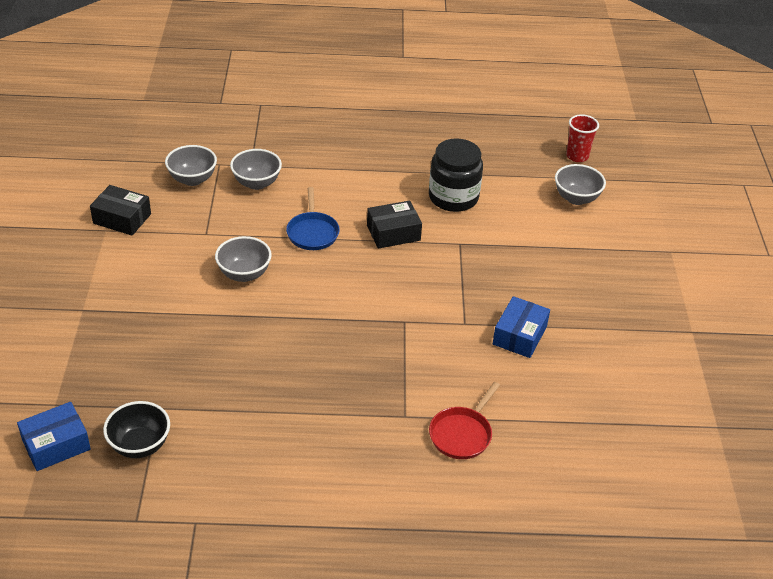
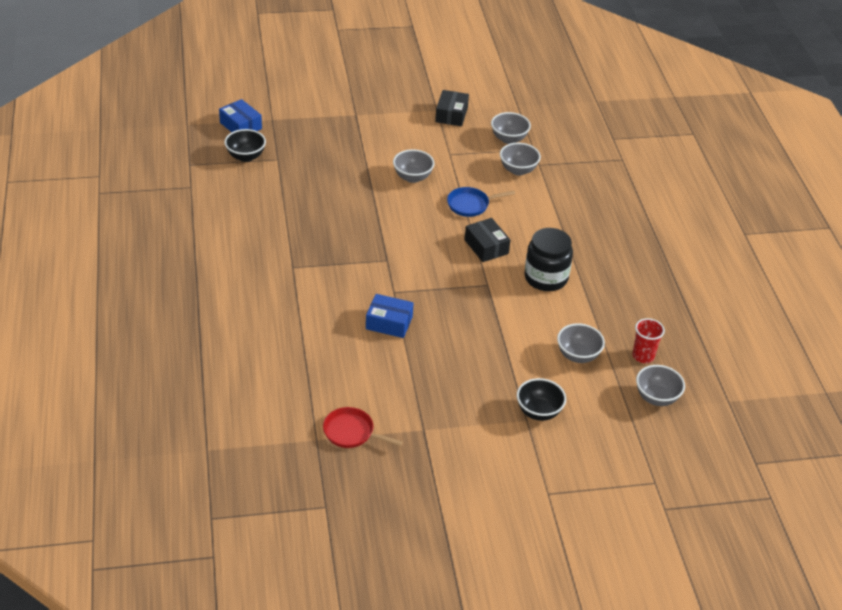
camera: 80 degrees right, 0 degrees up
(462, 434) = (281, 296): red pan -> red pan (351, 432)
(634, 160) = (656, 398): none -> grey bowl
(659, 241) = (538, 412): none -> black bowl

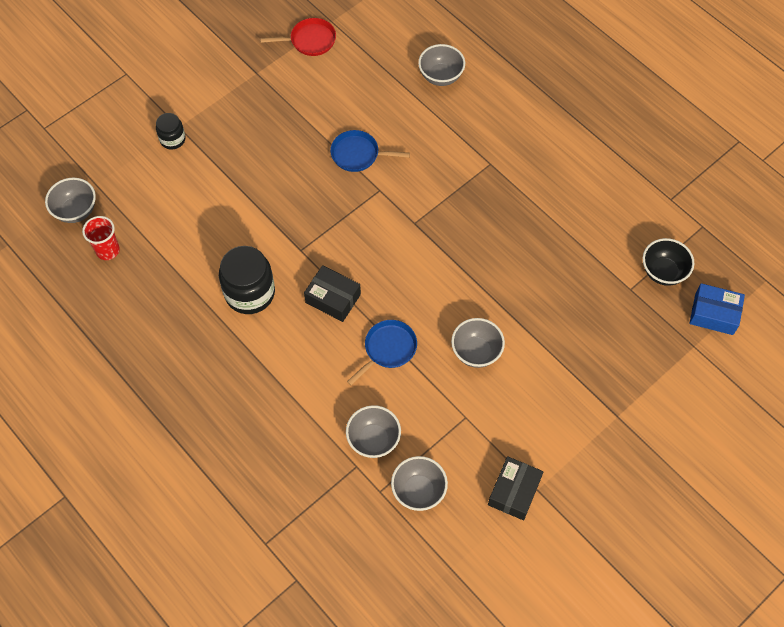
camera: 150 degrees right, 20 degrees up
(389, 323) = (358, 154): blue box -> blue pan
(451, 115) = (514, 492): black box -> black box turned 45 degrees clockwise
(538, 412) = (172, 139): black bowl -> black jar
(578, 355) = (169, 216): grey bowl -> grey bowl (441, 76)

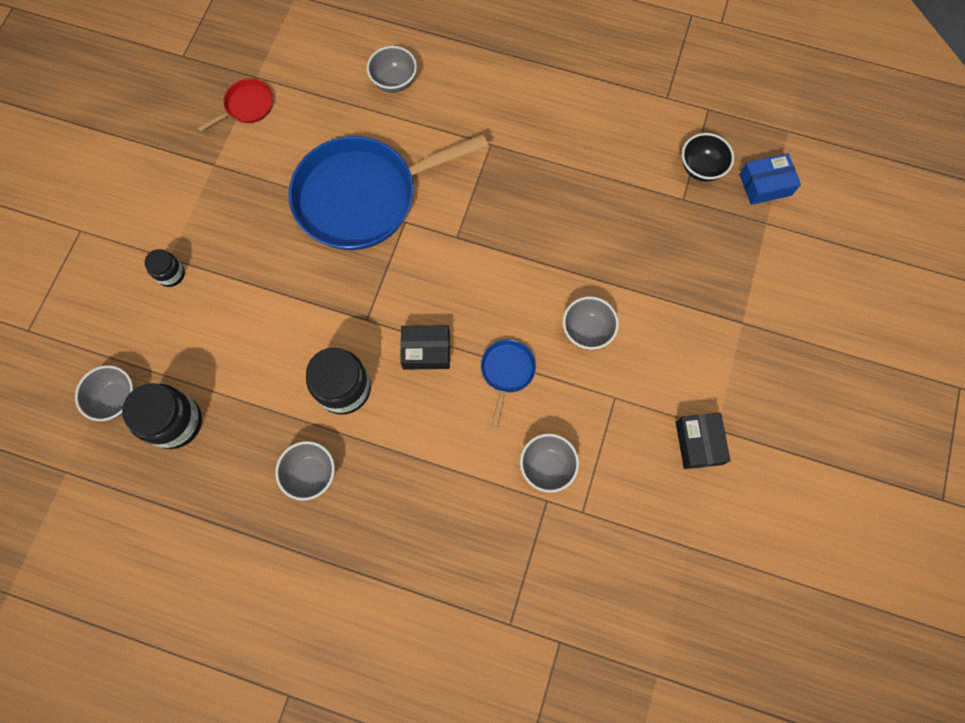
camera: 30 degrees left, 10 degrees up
(108, 250) = (175, 422): red cup -> black jar
(358, 154) = (363, 197): blue pan -> blue pan, size x2.38
(418, 491) = (616, 491): grey bowl -> grey bowl (311, 474)

